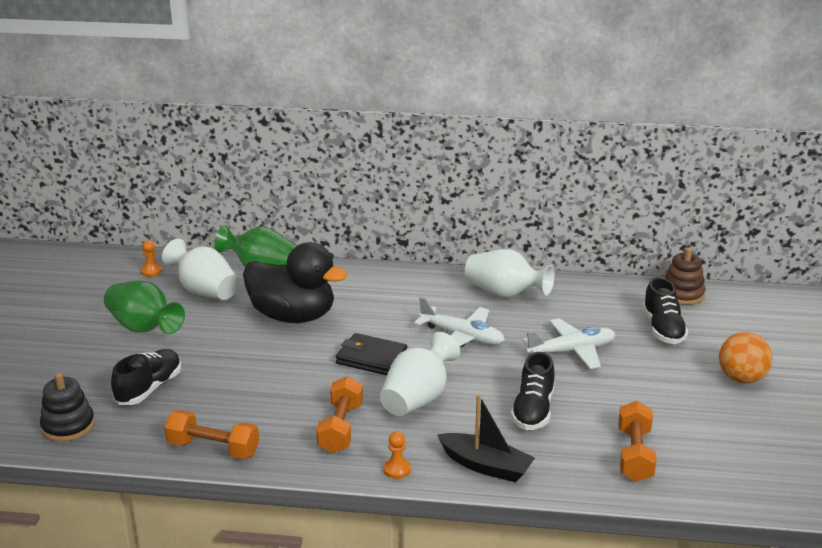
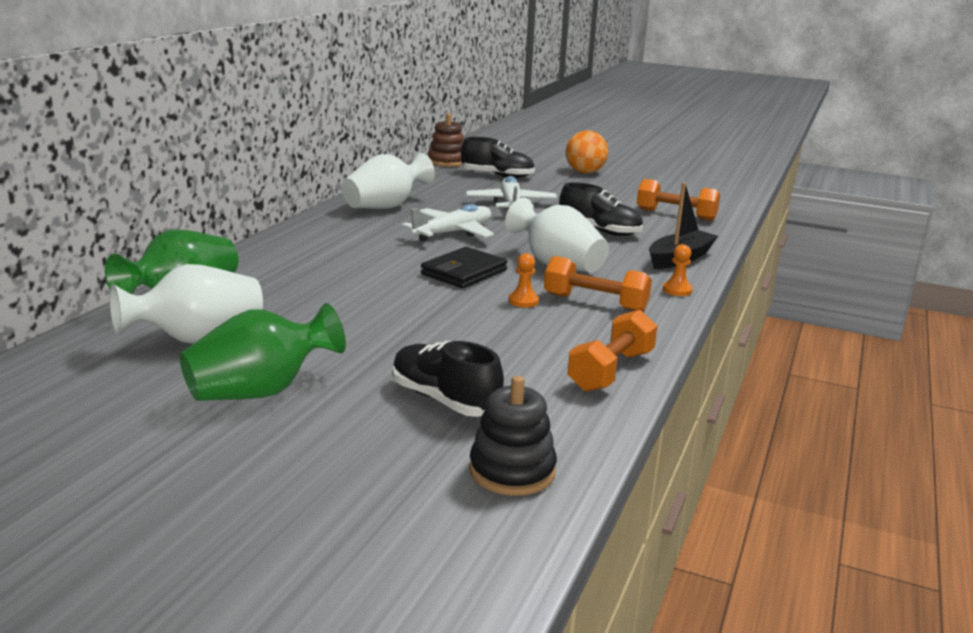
camera: 75 degrees left, 5 degrees down
(151, 271) = (73, 371): orange pawn -> orange pawn (523, 301)
(293, 316) = (332, 296): black duck -> none

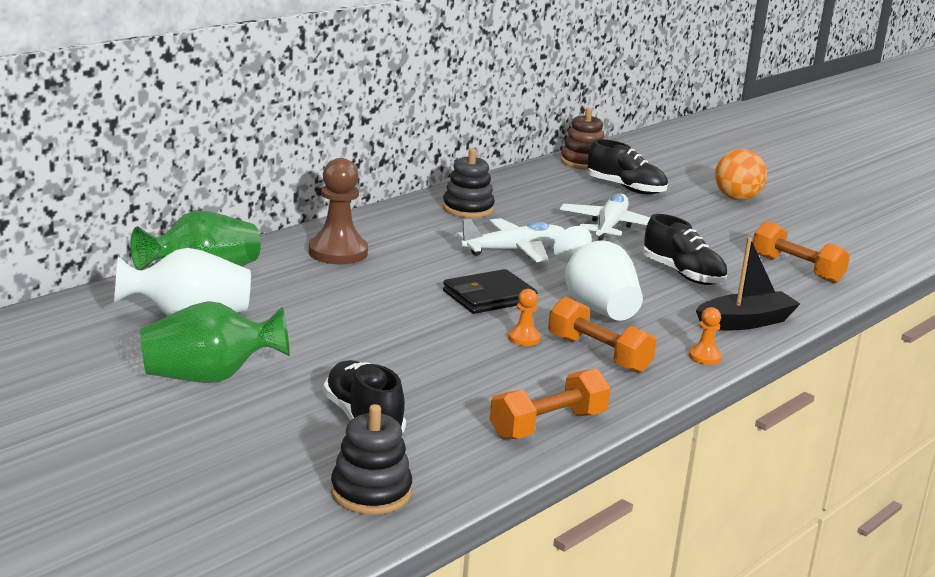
camera: 20 degrees right, 0 degrees up
(300, 257) = (338, 252): none -> brown pawn
(385, 207) = (468, 209): white vase -> black stacking toy

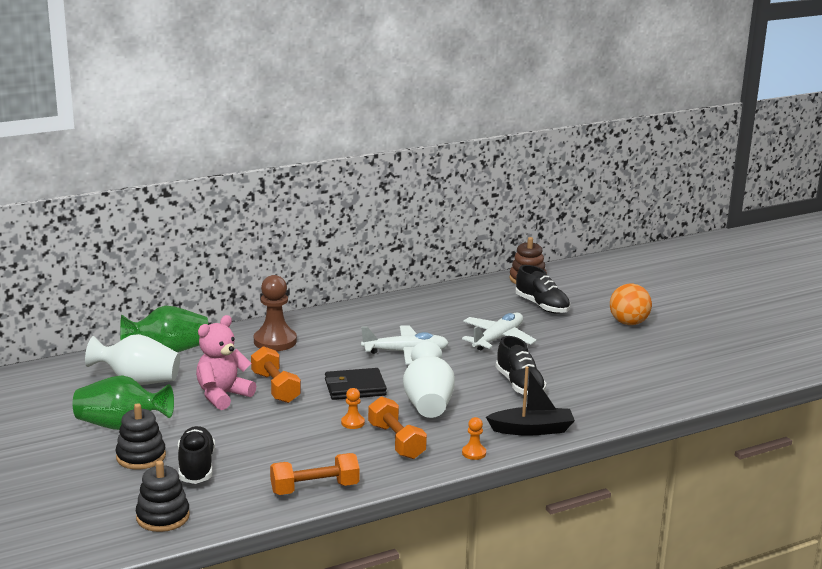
camera: 20 degrees right, 0 degrees up
(323, 324) = (223, 396): none -> pink teddy bear
(468, 209) = (399, 314): black stacking toy -> black stacking toy (141, 457)
(796, 269) = (618, 390): orange dumbbell -> orange dumbbell (275, 387)

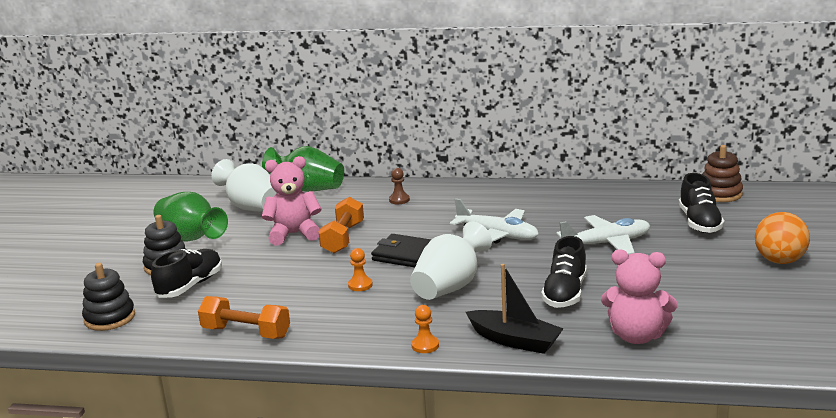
camera: 40 degrees right, 0 degrees up
(275, 341) = (399, 200): brown pawn -> brown pawn, size x0.48
(396, 441) = (372, 313): orange dumbbell -> none
(607, 402) = (637, 336): none -> pink teddy bear

